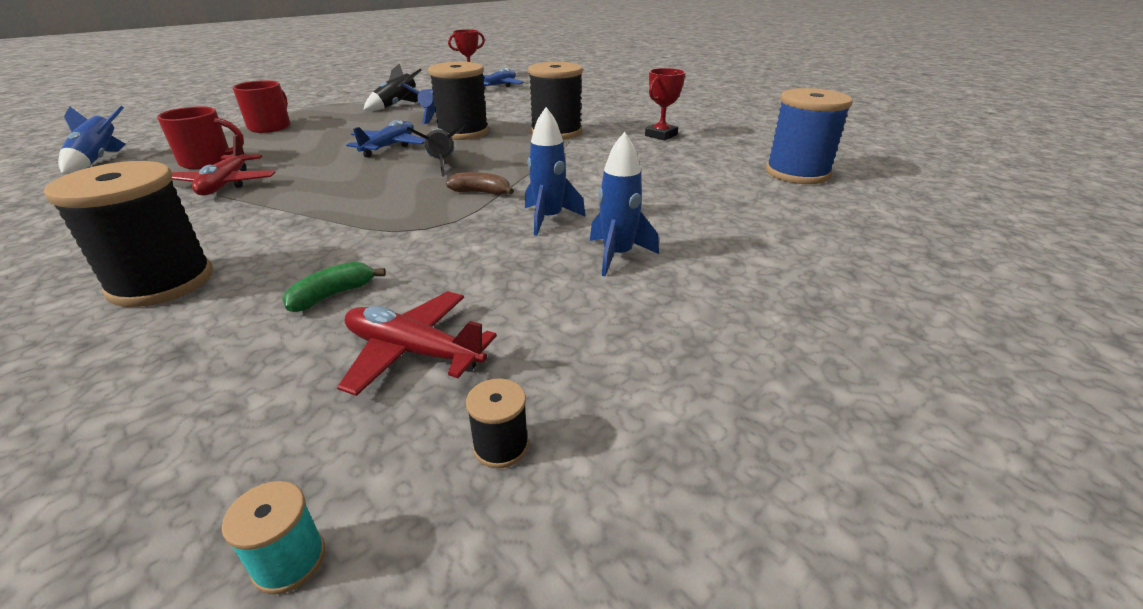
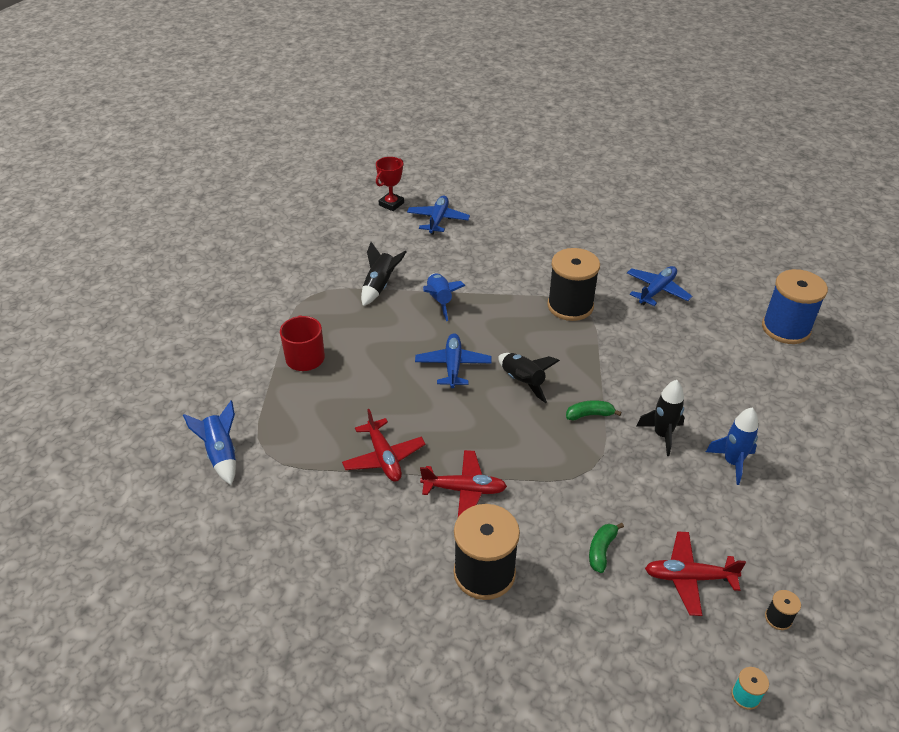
camera: 20 degrees left, 10 degrees up
(208, 162) = (324, 430): red mug -> none
(261, 217) = (464, 490): none -> red plane
(463, 132) = (492, 325): black spool -> none
(481, 192) = (589, 415): brown banana -> green banana
(549, 219) = (662, 435): blue rocket -> black rocket
(661, 135) = (657, 291): red trophy -> blue plane

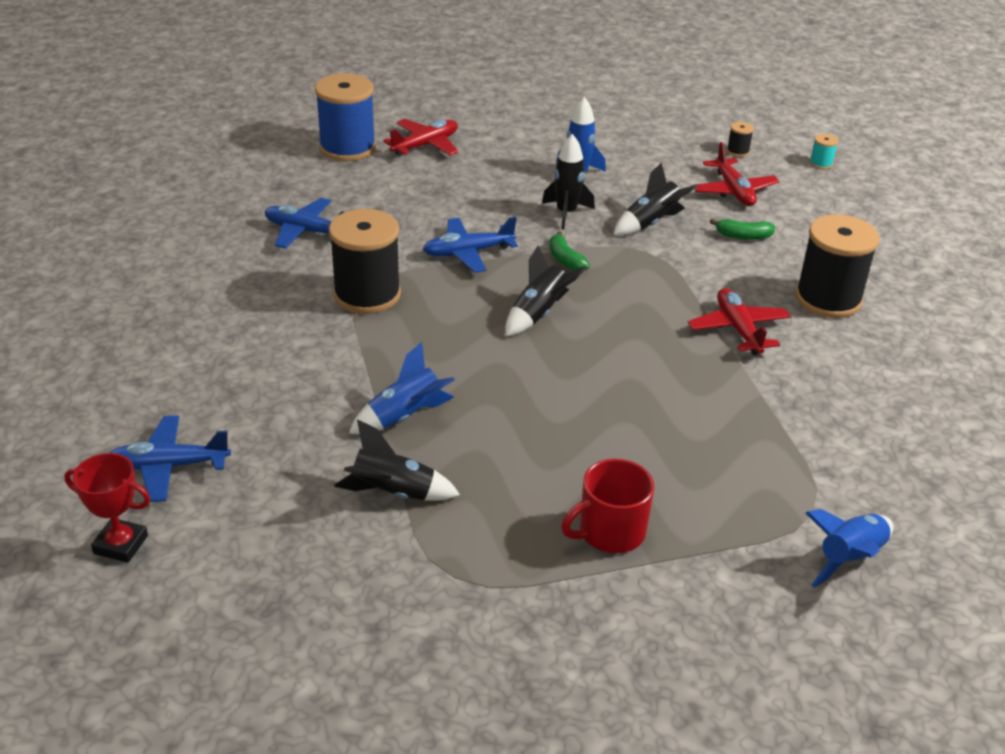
camera: 110 degrees left, 5 degrees down
(384, 457) = (739, 400): red plane -> red plane (425, 145)
(453, 366) = (542, 376): blue plane -> blue plane (468, 252)
(637, 488) = (651, 223): none -> black rocket

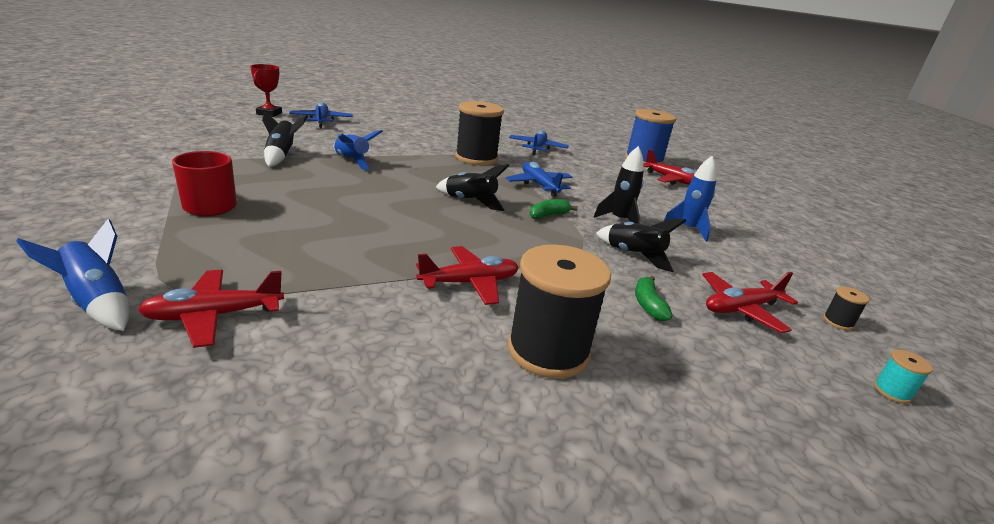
camera: 80 degrees right, 10 degrees down
(844, 479) = (214, 316): none -> red plane

